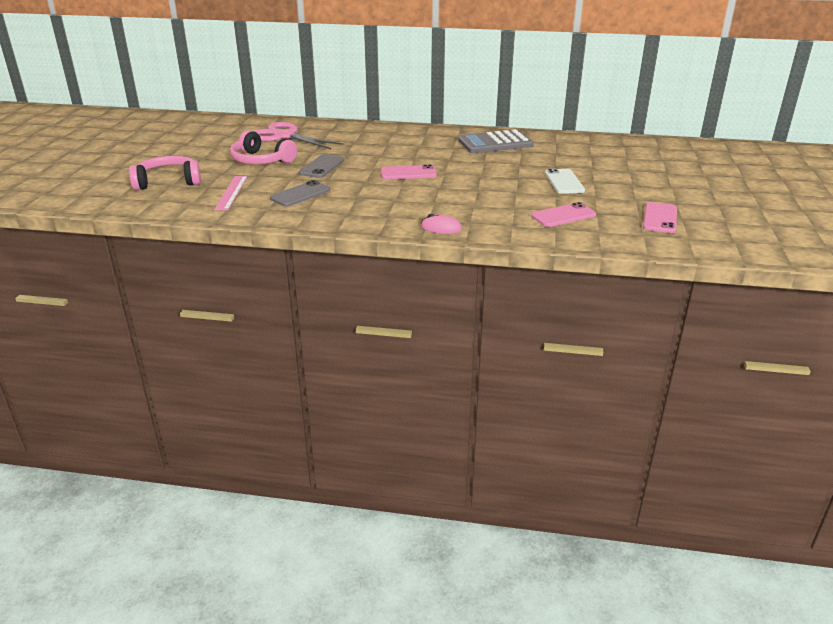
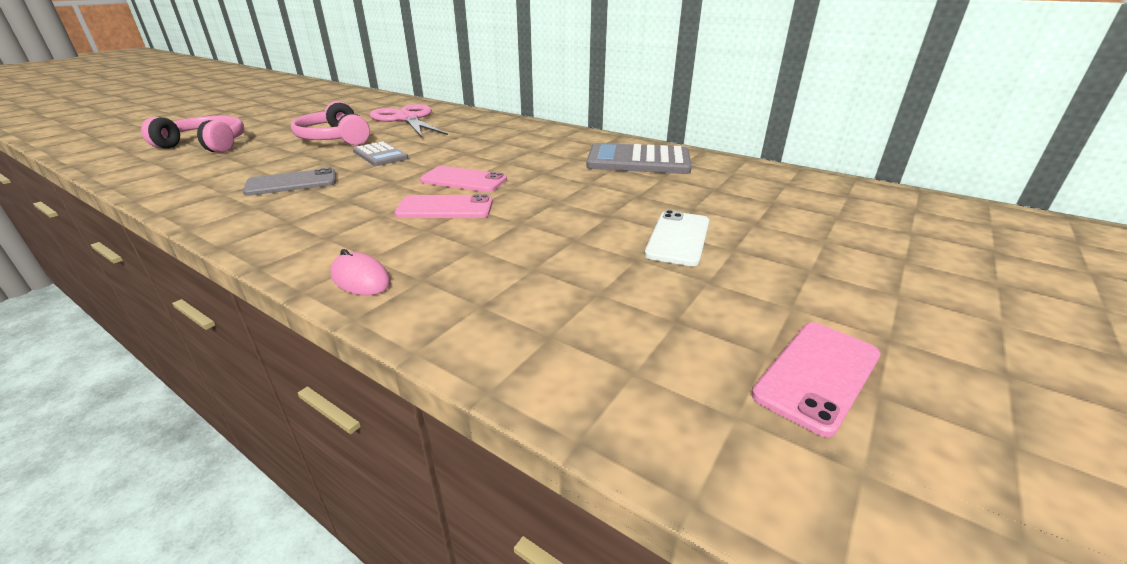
camera: 25 degrees right, 0 degrees up
(231, 192) = (231, 167): pink ruler -> none
(322, 167) = (380, 155): grey phone -> grey calculator
(563, 215) = (600, 308): pink phone -> pink phone (445, 208)

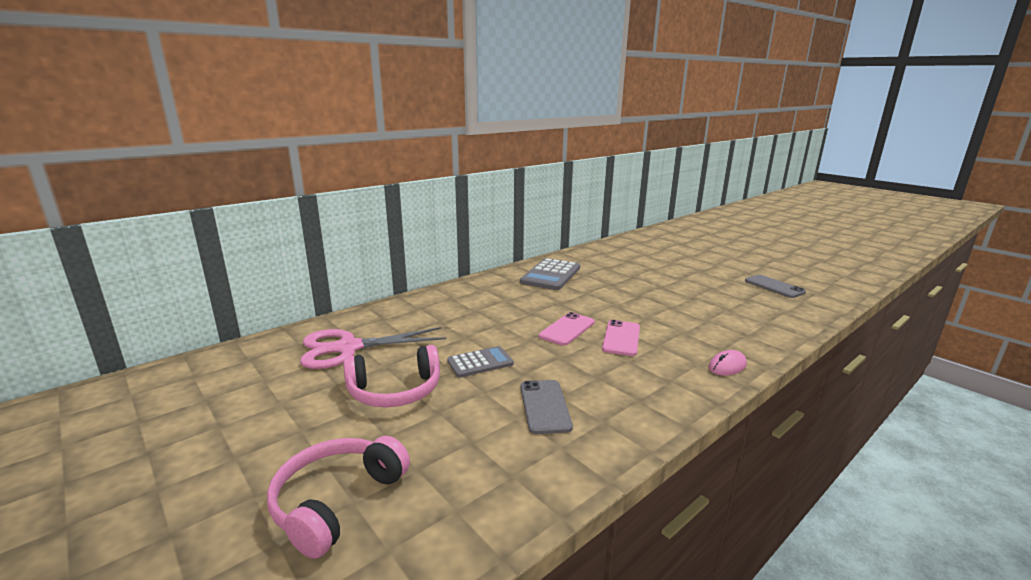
camera: 75 degrees left, 10 degrees down
(678, 238) = (669, 286): white phone -> none
(817, 375) = (774, 286): pink phone -> grey phone

